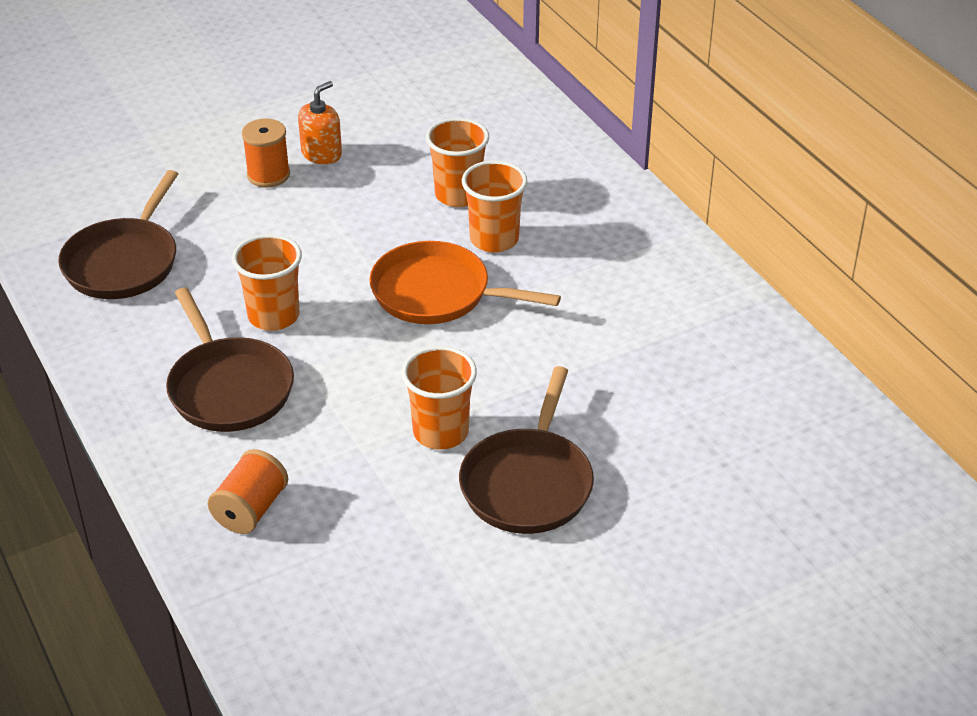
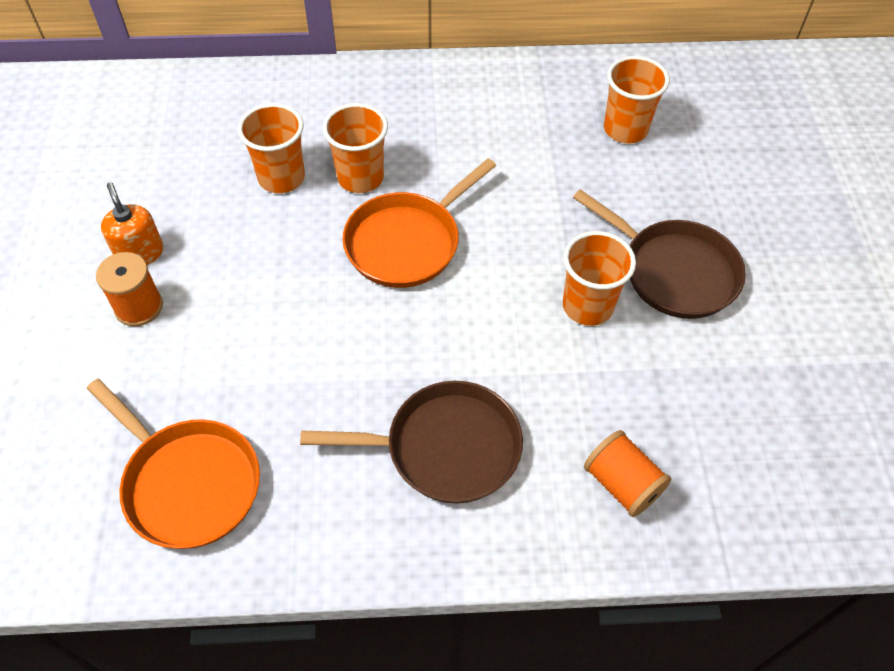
camera: 65 degrees left, 15 degrees up
(124, 262) = (188, 483): brown pan -> orange pan
(273, 316) = (362, 376): orange cup -> orange cup (625, 129)

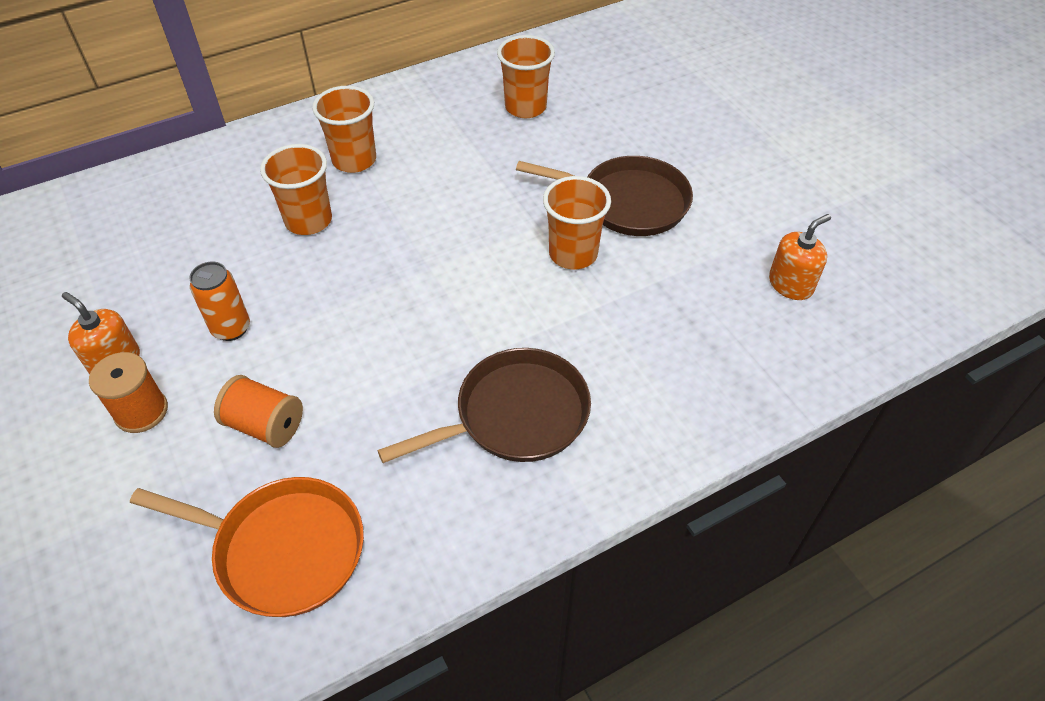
camera: 25 degrees left, 5 degrees down
(245, 259) = (231, 328): none -> orange can
(281, 178) = (230, 246): orange cup -> orange cup (354, 160)
(407, 242) = (383, 259): orange pan -> none
(622, 484) = (682, 382): orange spool -> orange spool (265, 425)
(795, 428) = (790, 284): none -> orange soap dispenser

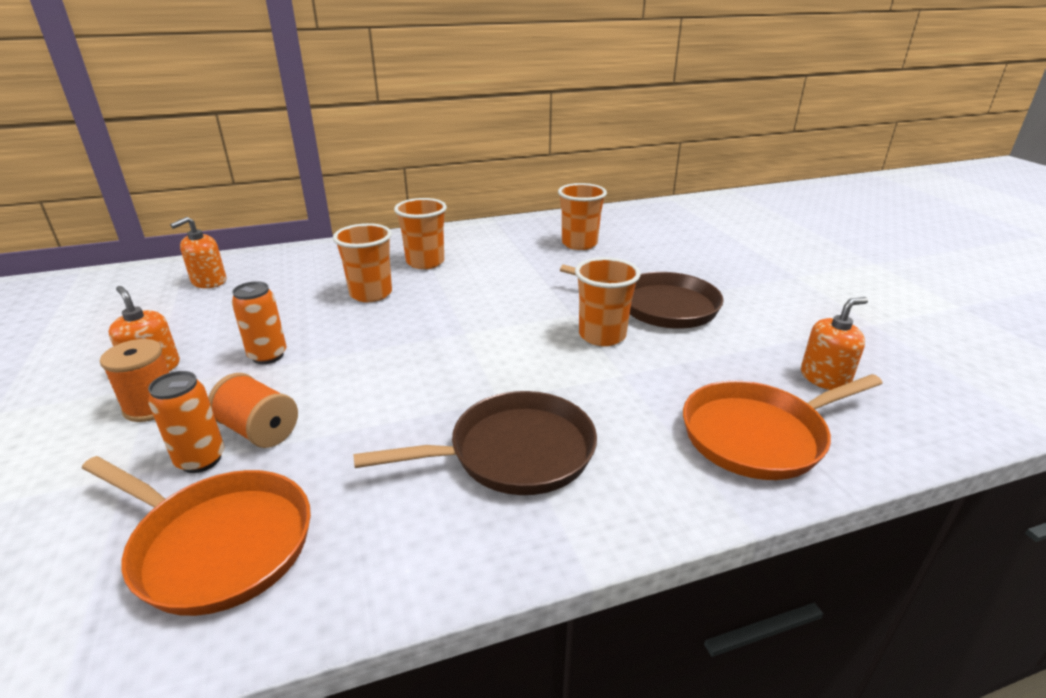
camera: 10 degrees right, 20 degrees down
(109, 223) = (209, 281): none -> orange soap dispenser
(224, 466) = (201, 460): none -> orange can
(731, 363) = (759, 435): none -> orange pan

